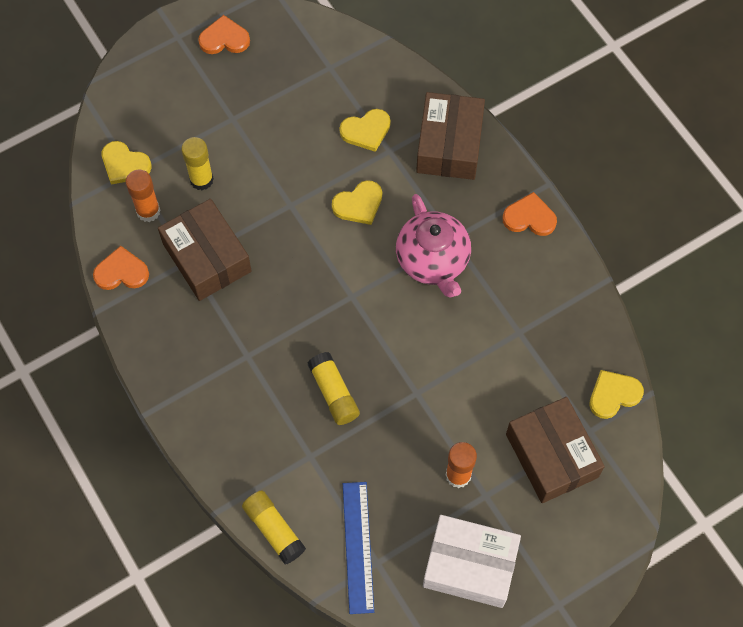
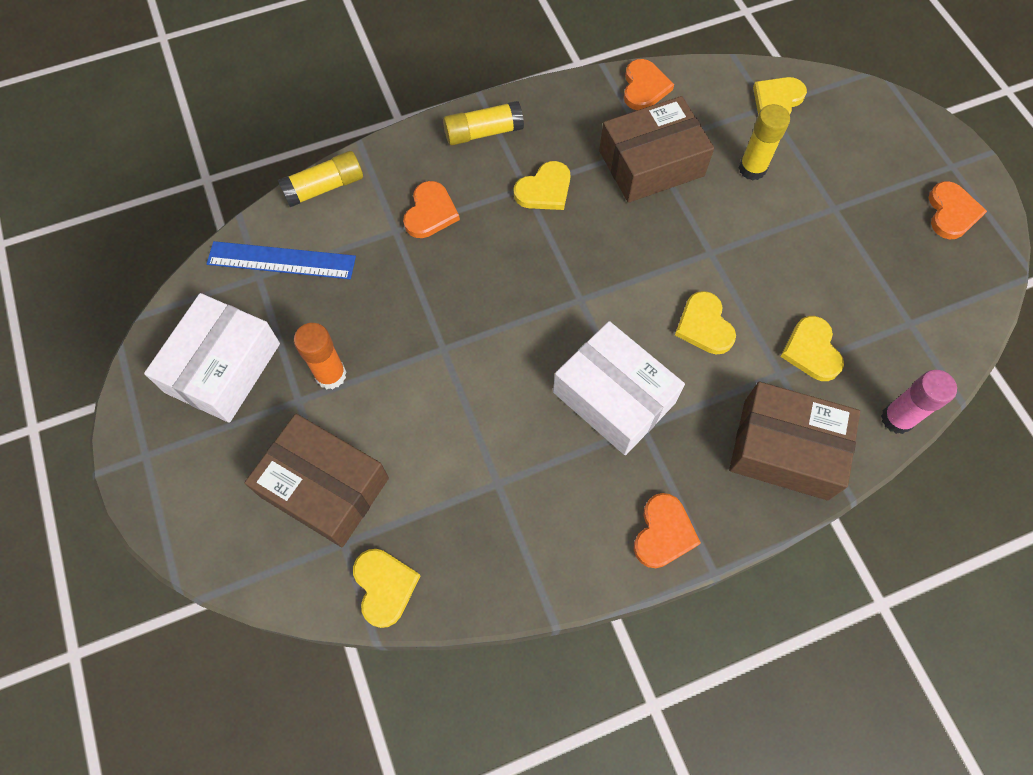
camera: 100 degrees right, 0 degrees up
(148, 211) = (715, 116): orange glue stick -> none
(247, 339) = (544, 189): none -> yellow heart
(286, 430) = (430, 212): none -> orange heart
(334, 393) = (462, 263): yellow glue stick -> yellow glue stick (483, 132)
(410, 76) = (897, 419): none -> pink glue stick
(433, 261) = (614, 397): pink teapot -> white box
(551, 455) = (324, 487): brown box -> brown box turned 45 degrees clockwise

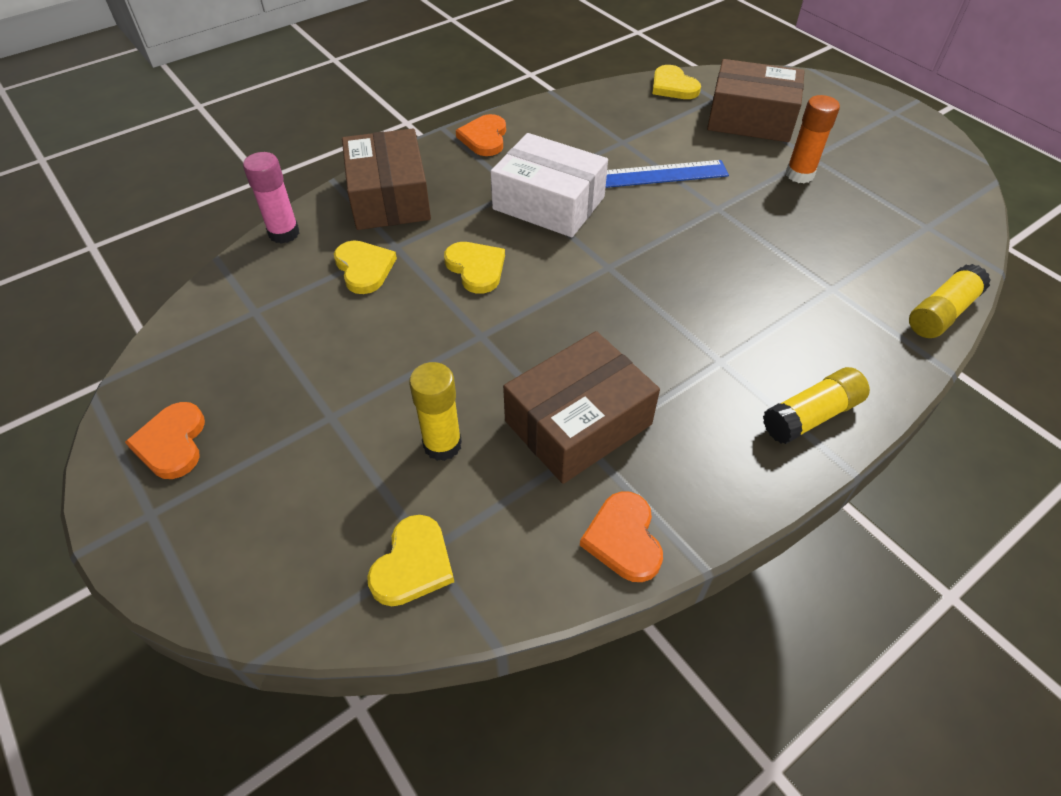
camera: 165 degrees right, 15 degrees down
(223, 367) = (891, 163): white box -> none
(281, 261) = (919, 241): blue ruler -> blue ruler (657, 174)
(430, 212) = (809, 312): orange heart -> none
(544, 189) = (696, 362): yellow heart -> none
(785, 449) = (389, 197): brown box -> brown box turned 75 degrees clockwise

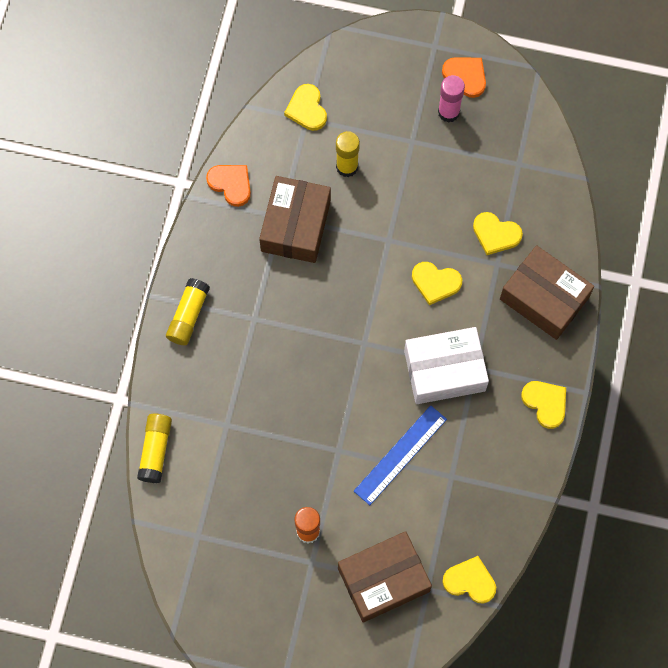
camera: 140 degrees right, 20 degrees up
(284, 233) = (569, 222): pink glue stick -> pink glue stick (448, 112)
(484, 138) = (545, 403): orange heart -> yellow heart

